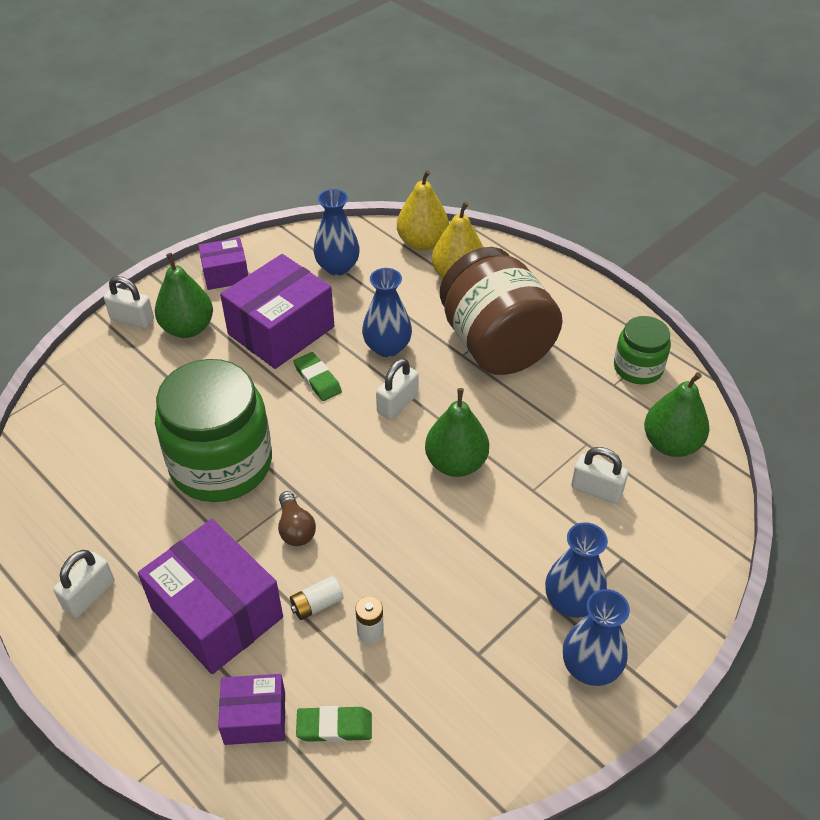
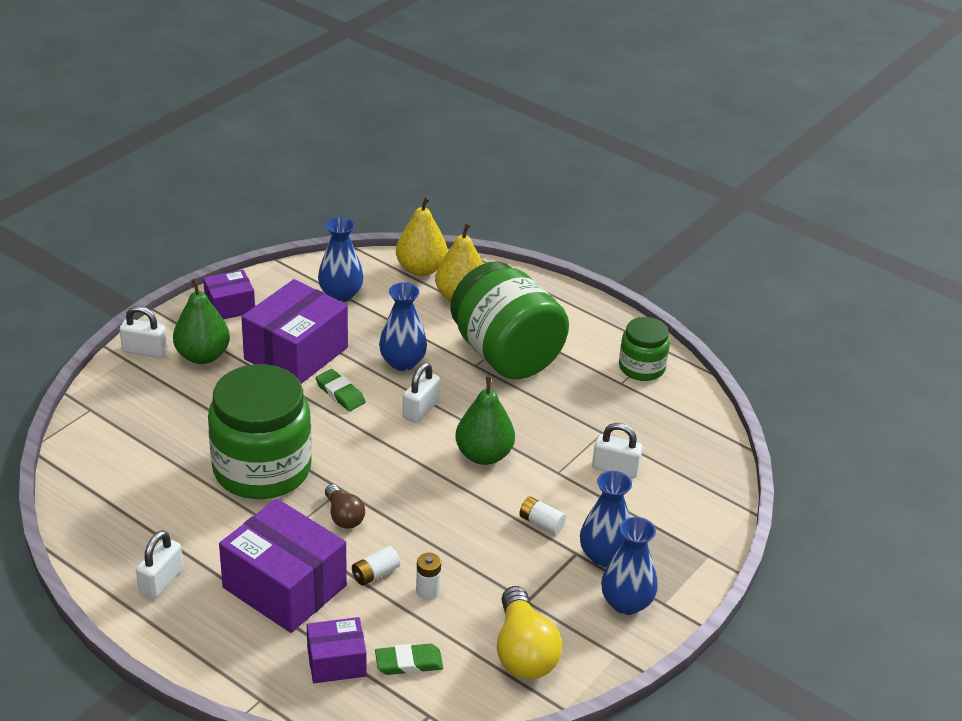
camera: 10 degrees left, 10 degrees down
(465, 723) = (523, 651): none -> yellow light bulb
(495, 344) = (506, 354): brown jar -> green jar
(507, 553) = (541, 523): none -> white battery
(671, 444) = (678, 428): green pear -> none

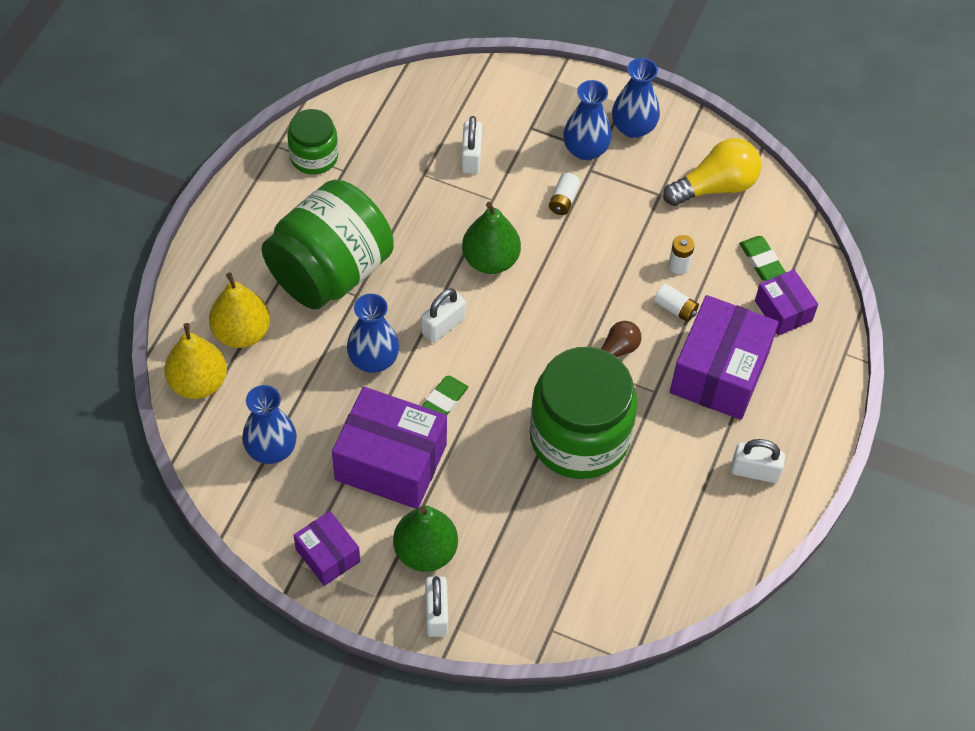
camera: 105 degrees left, 20 degrees up
(421, 409) = (443, 326): white padlock -> white padlock turned 60 degrees counterclockwise

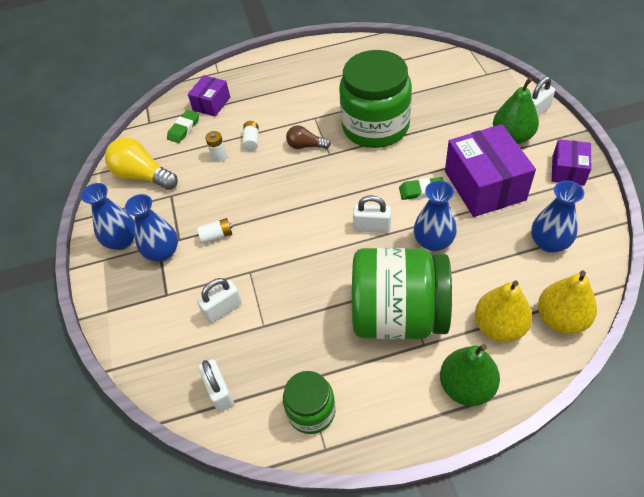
camera: 120 degrees left, 5 degrees down
(490, 260) = (299, 238): green pear -> green pear (466, 386)
(719, 372) = (276, 103): purple box -> none
(754, 471) = (321, 63): white padlock -> white padlock (219, 391)

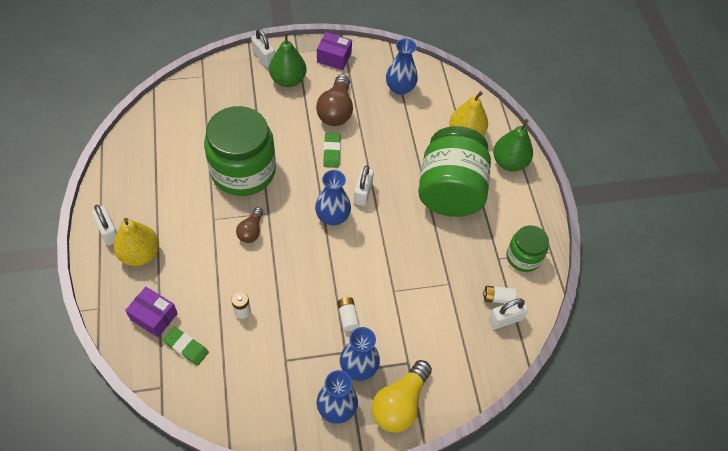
camera: 95 degrees left, 5 degrees up
(143, 176) = (249, 390): yellow light bulb -> yellow light bulb (400, 403)
(223, 309) = (429, 314): white padlock -> white padlock (109, 232)
(251, 141) = (228, 279): white battery -> white battery (497, 298)
(433, 242) = (386, 155): blue vase -> blue vase (332, 216)
(484, 185) = (336, 110): purple box -> brown light bulb
(561, 319) = (463, 100): yellow pear -> yellow pear (140, 254)

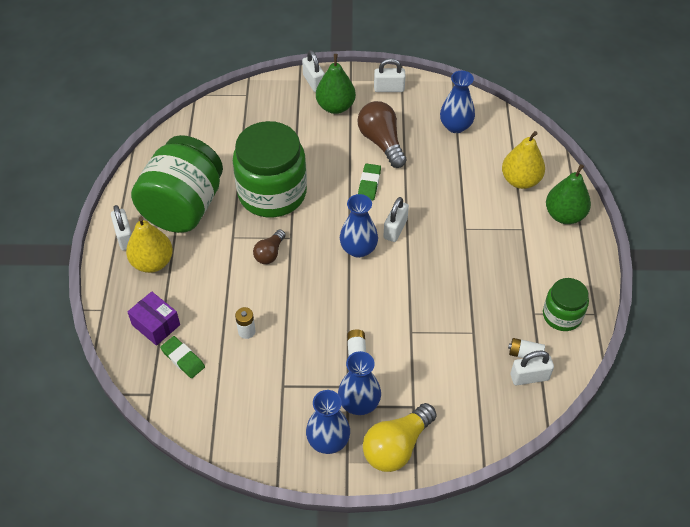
camera: 15 degrees right, 5 degrees down
(334, 57) = (389, 88): purple box -> white padlock
(336, 110) = (381, 142): brown light bulb -> brown light bulb turned 135 degrees clockwise
(450, 190) = (492, 237): green jar -> green jar (183, 207)

